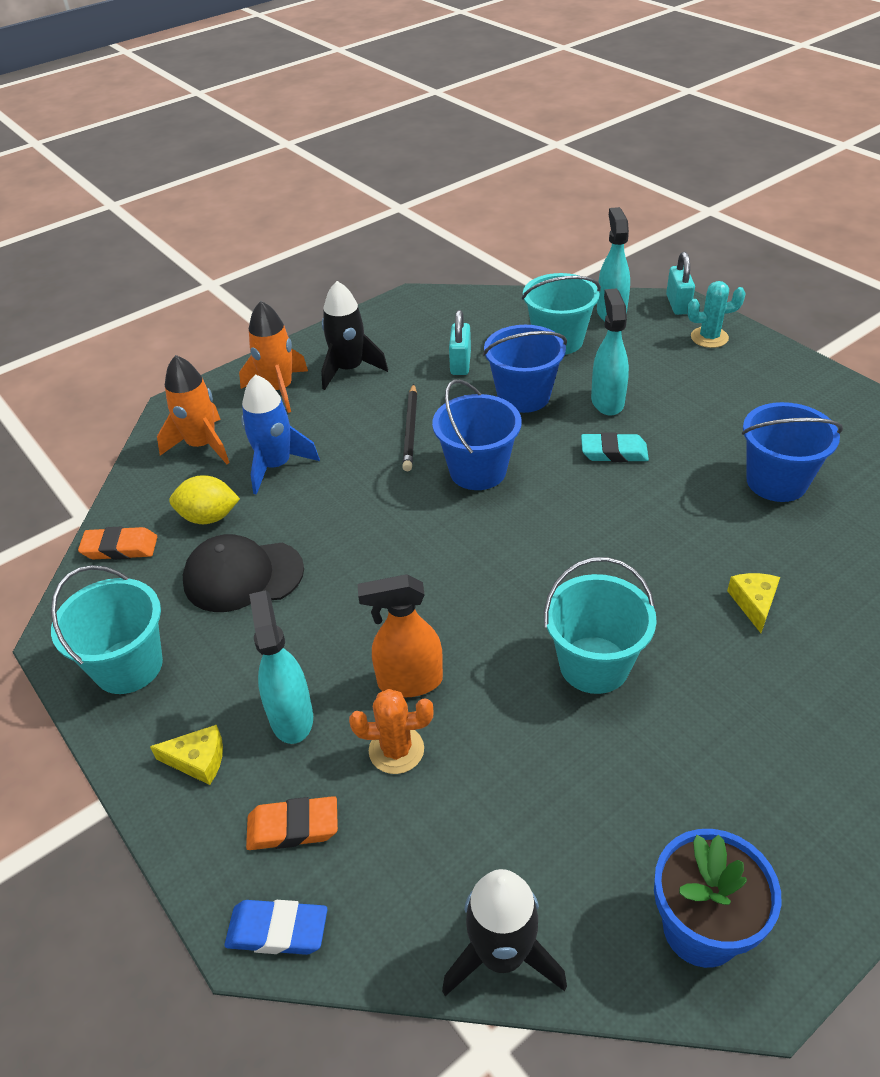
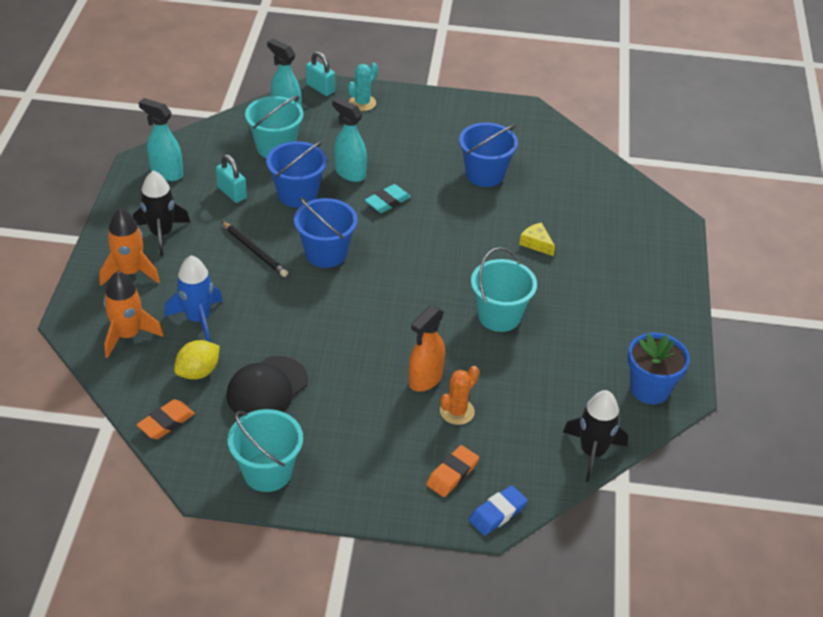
camera: 50 degrees left, 0 degrees up
(198, 760) = (369, 483): yellow cheese -> none
(291, 717) = (389, 433): turquoise spray bottle -> turquoise spray bottle (166, 173)

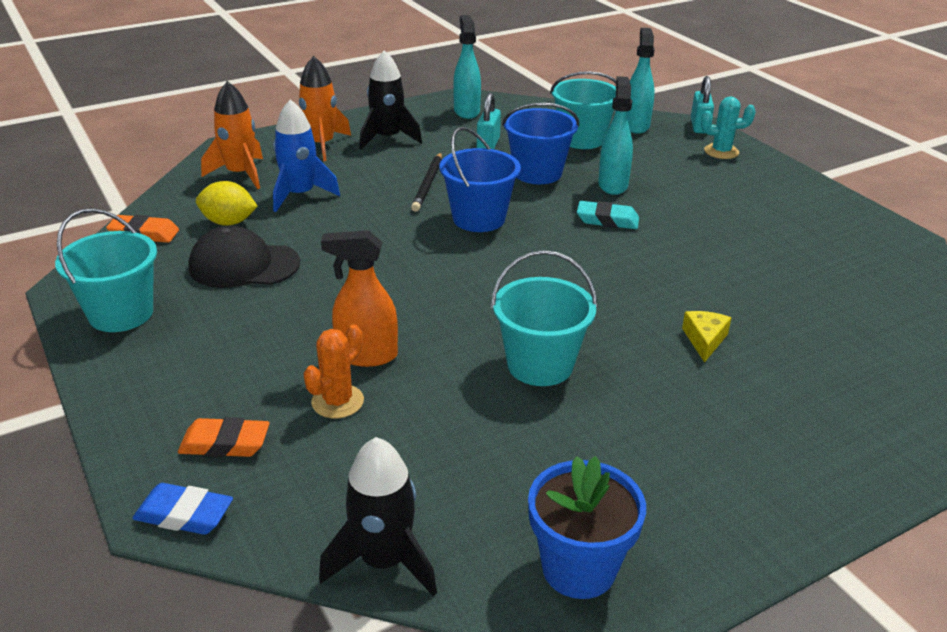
camera: 55 degrees right, 10 degrees down
(457, 411) = (337, 401): orange cactus -> orange cactus turned 60 degrees counterclockwise
(484, 174) = (753, 257): blue bucket -> none

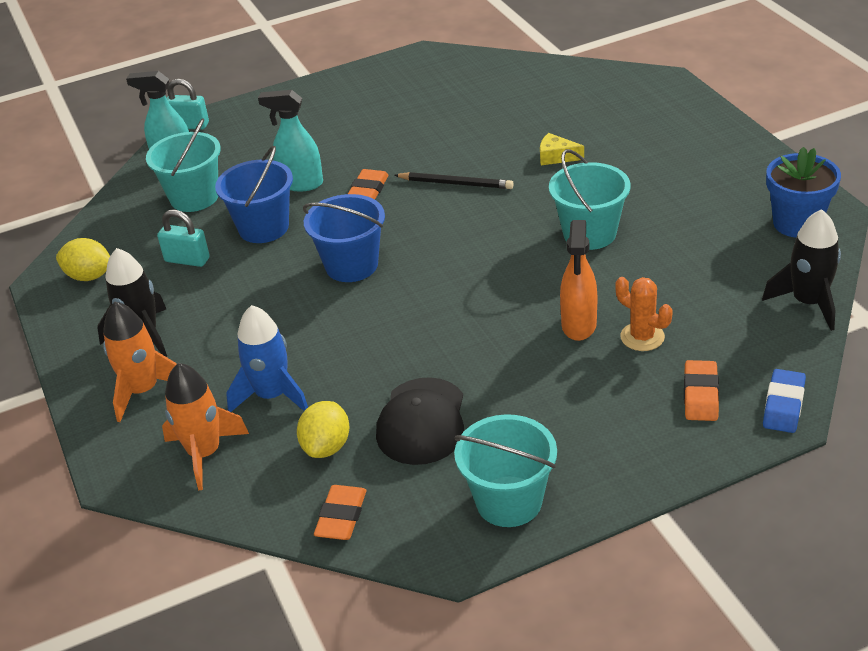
camera: 80 degrees left, 5 degrees up
(428, 184) = (269, 300): black pencil -> black pencil (455, 183)
(466, 111) = (89, 276): turquoise spray bottle -> yellow lemon
(607, 220) = (368, 190): turquoise eraser -> orange eraser
(721, 151) = (249, 119): turquoise cactus -> none

